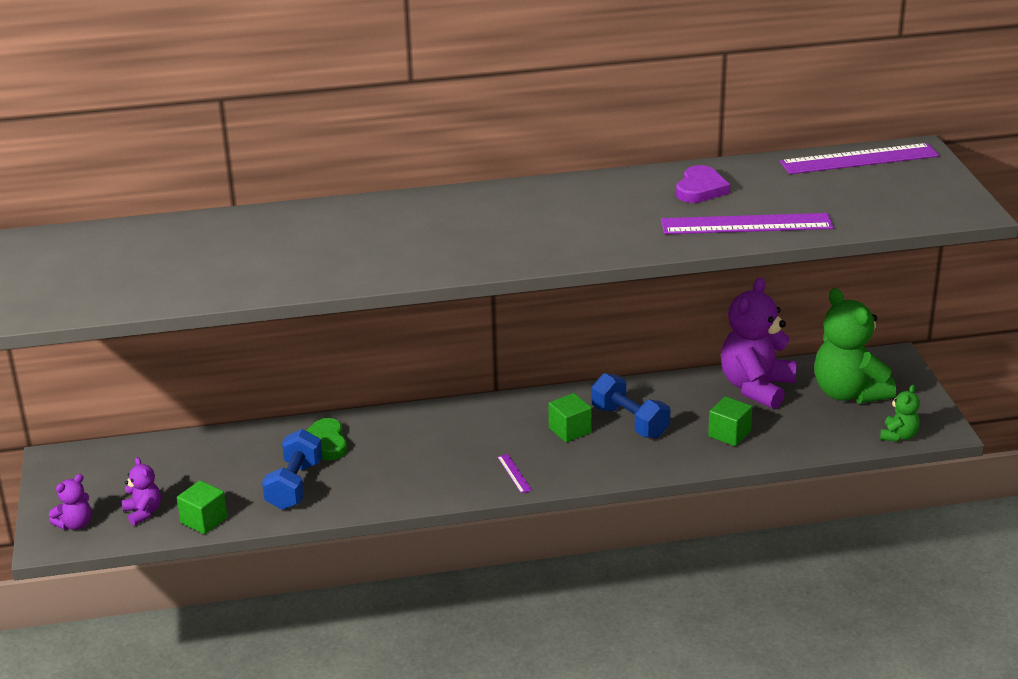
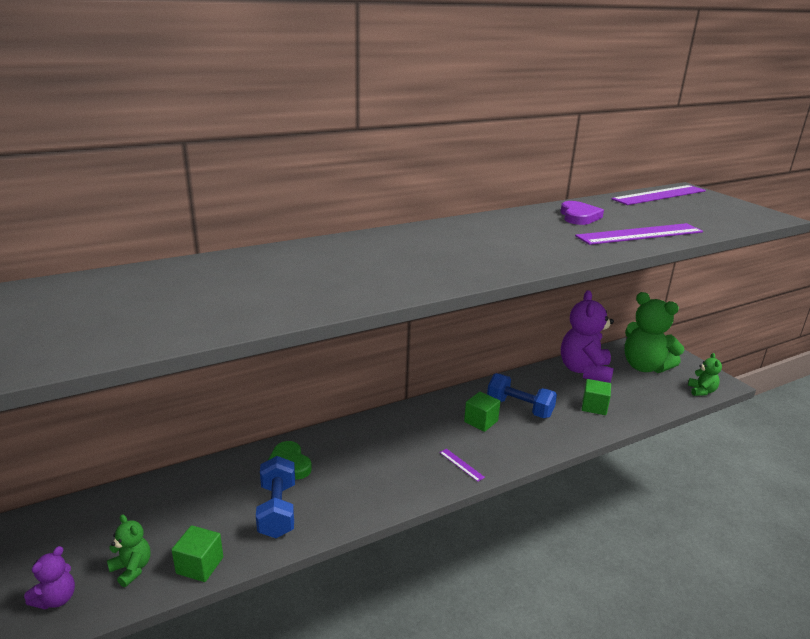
camera: 20 degrees left, 5 degrees down
(143, 512) = (132, 569): purple teddy bear -> green teddy bear

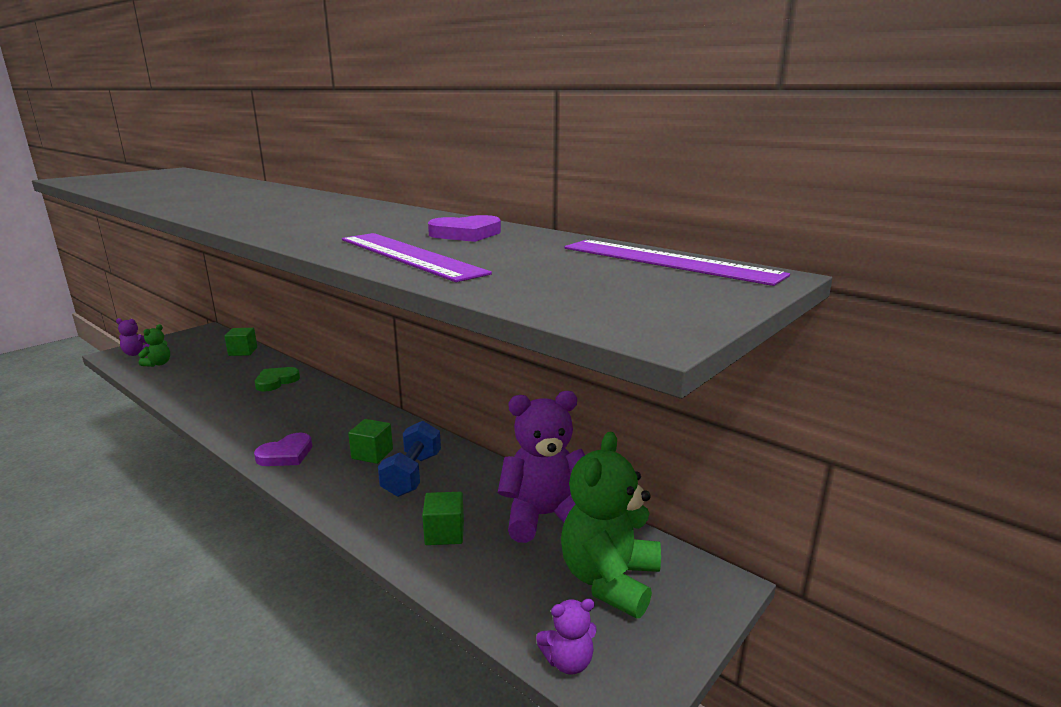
camera: 70 degrees right, 5 degrees down
(200, 565) = (157, 380): green cube -> green cube (243, 351)
(277, 510) = (215, 390): blue dumbbell -> none
(461, 464) = (286, 454): purple ruler -> purple heart
(701, 391) = (568, 661): green teddy bear -> purple teddy bear

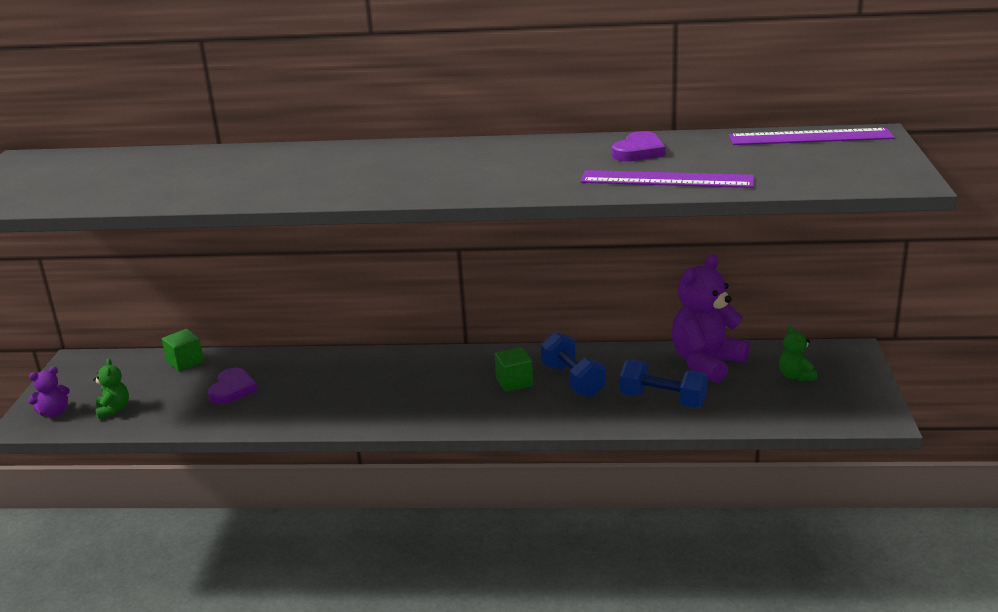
camera: 35 degrees left, 5 degrees up
(276, 381) = (295, 371): green heart -> none
(286, 454) = (445, 413): purple heart -> purple heart (232, 389)
(444, 533) = (663, 400): green cube -> blue dumbbell
(568, 661) = (833, 419): purple teddy bear -> none
(609, 580) = (796, 376): green teddy bear -> green teddy bear, size x0.48

